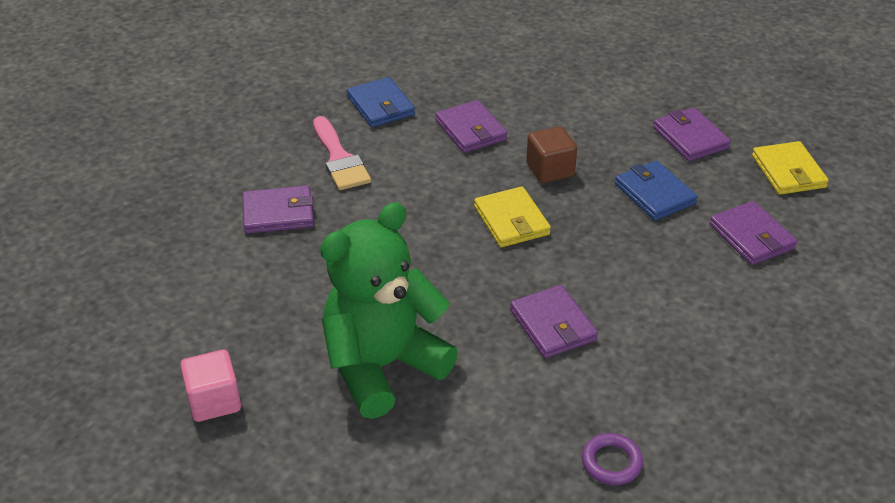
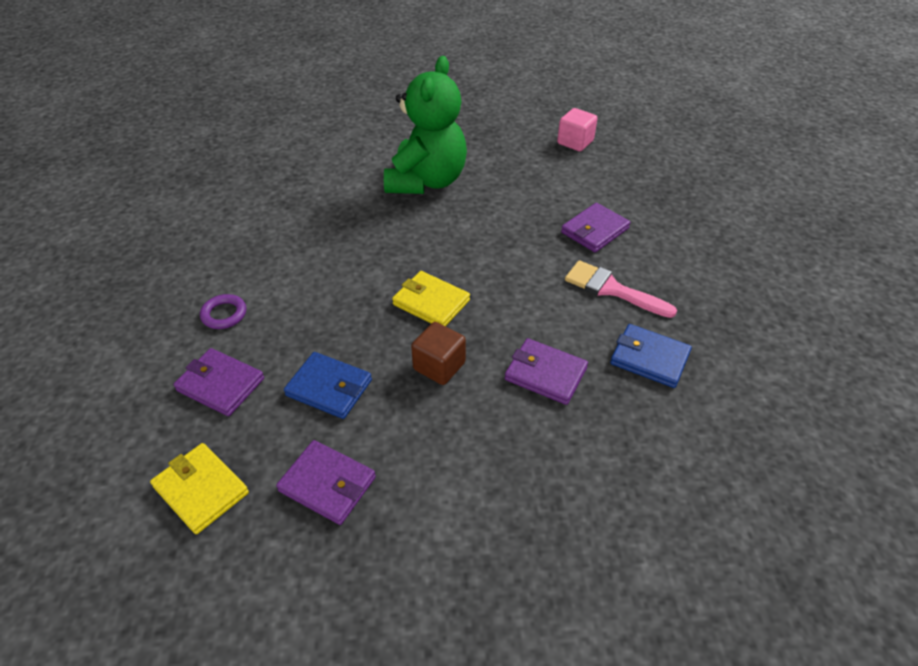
camera: 145 degrees right, 5 degrees up
(214, 401) = (493, 135): pink cube -> pink cube (575, 142)
(553, 325) = (344, 244): purple wallet -> none
(611, 462) = (263, 192): purple ring -> purple ring (224, 314)

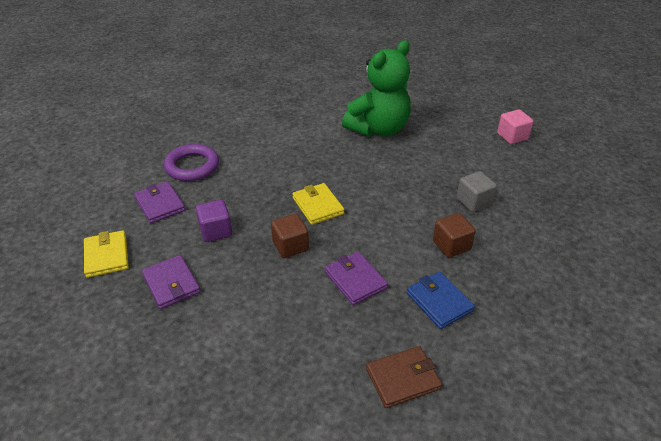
camera: 30 degrees right, 5 degrees down
(224, 314) = (192, 166): purple ring -> purple ring, size x1.78
(329, 388) = (216, 231): blue wallet -> purple cube
(595, 230) = (473, 202): purple wallet -> grey cube
(611, 289) = (451, 245): pink brush -> brown cube
(682, 462) = (403, 379): none -> brown wallet

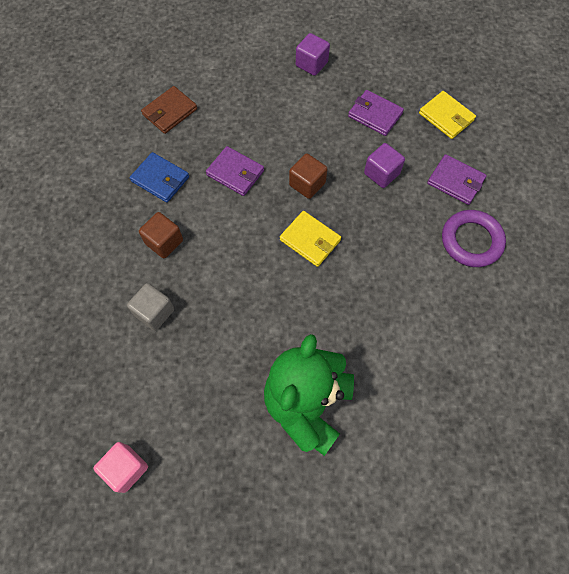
camera: 155 degrees right, 25 degrees up
(187, 374) = (311, 64): none -> purple cube

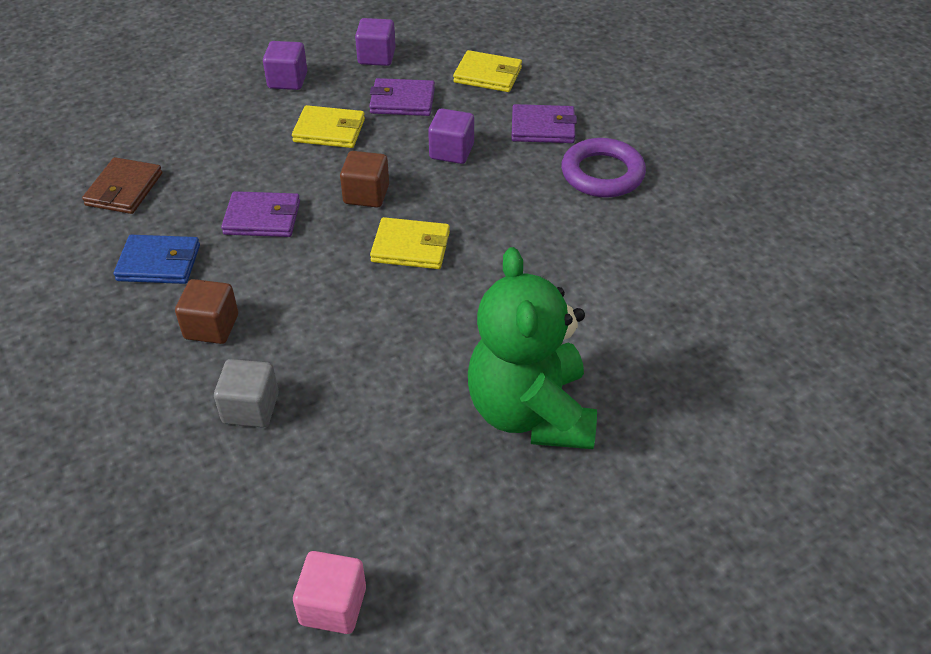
camera: 30 degrees left, 20 degrees down
(314, 119) = (329, 130): none -> yellow wallet
(380, 68) = (376, 57): none -> purple cube

